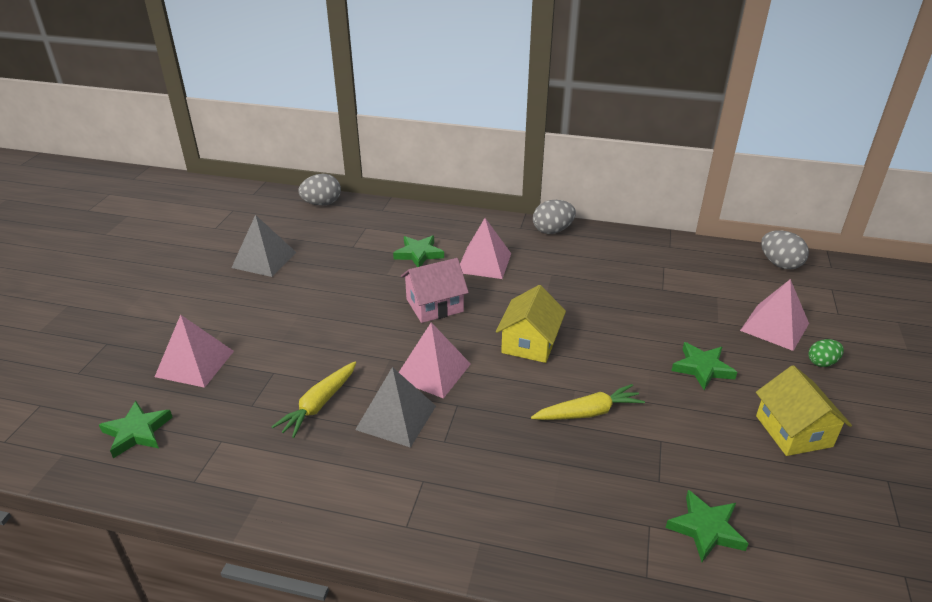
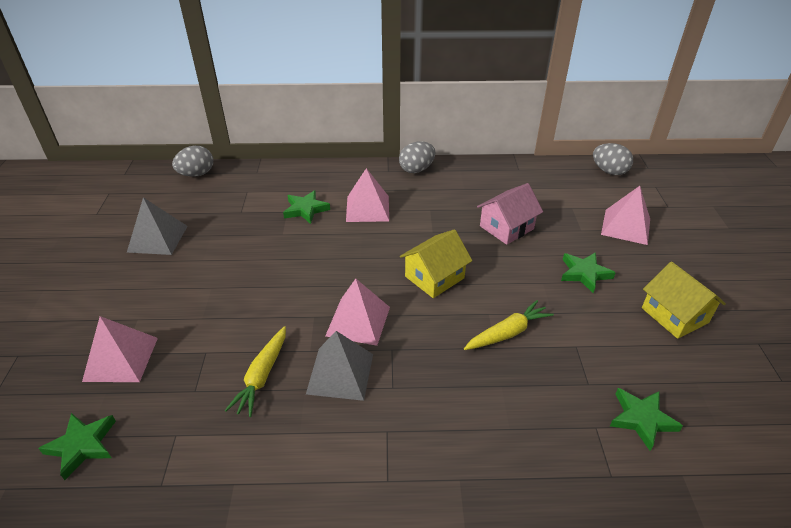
camera: 15 degrees left, 5 degrees up
(434, 305) = (337, 256): pink house -> pink house (506, 227)
(529, 343) = (434, 277): yellow house -> yellow house turned 45 degrees clockwise
(822, 362) = (672, 251): green egg -> none

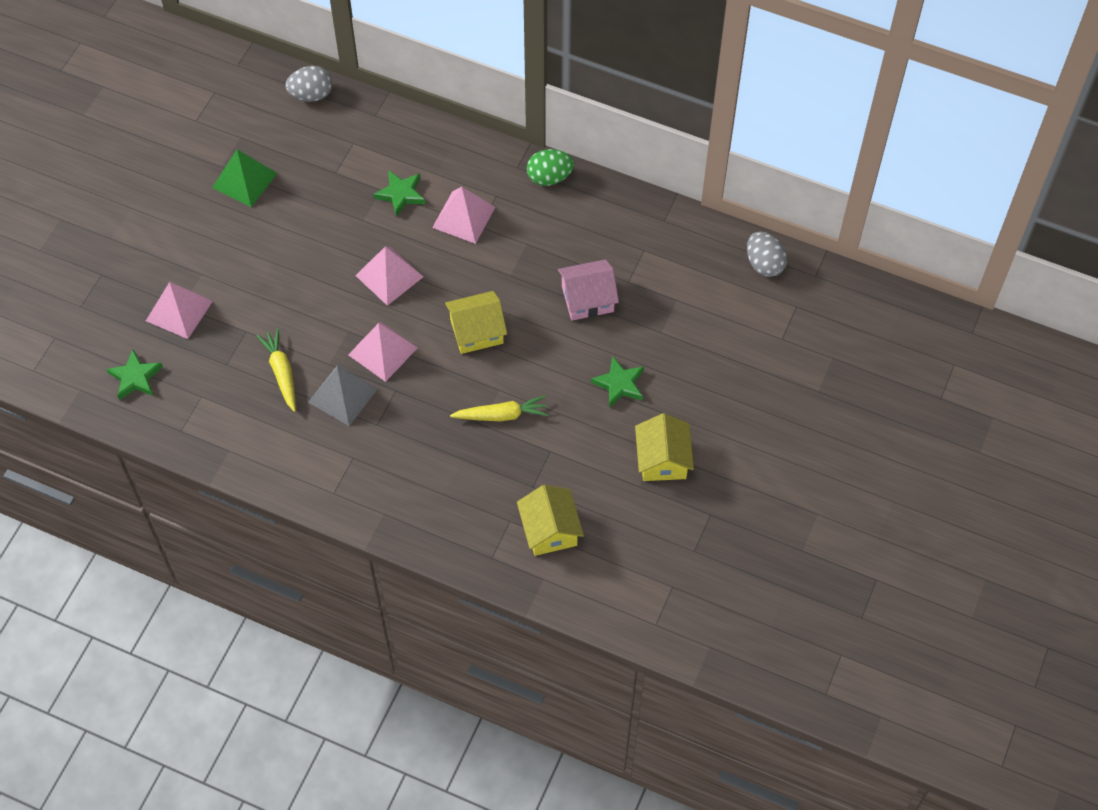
camera: 25 degrees right, 20 degrees up
(158, 238) = (244, 180): grey pyramid -> green pyramid
(262, 376) = (281, 372): yellow carrot -> yellow carrot turned 120 degrees clockwise
(416, 169) = (549, 177): grey egg -> green egg
(626, 226) = (711, 346): pink pyramid -> pink pyramid (389, 276)
(641, 419) = (550, 530): green star -> yellow house

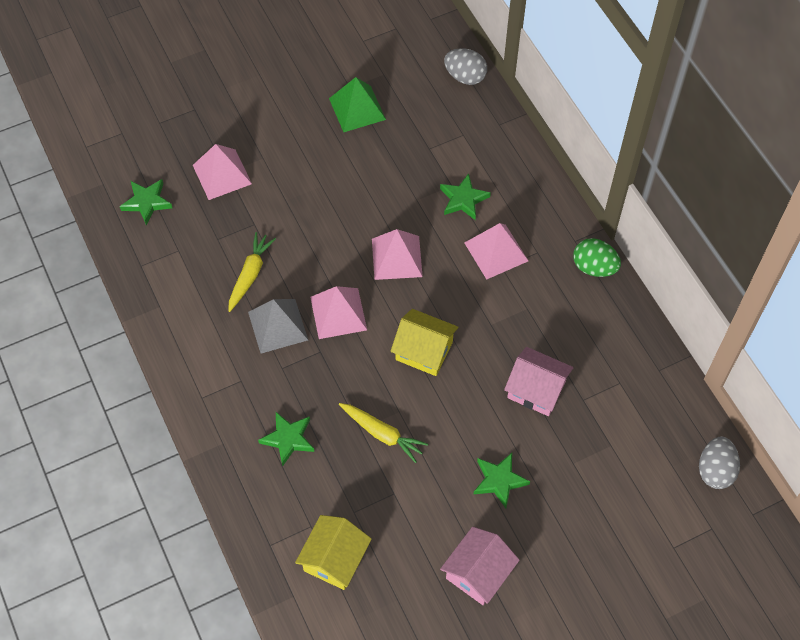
camera: 40 degrees right, 0 degrees up
(433, 472) = (288, 439): none -> green star
(662, 459) = (478, 573): yellow house -> pink house

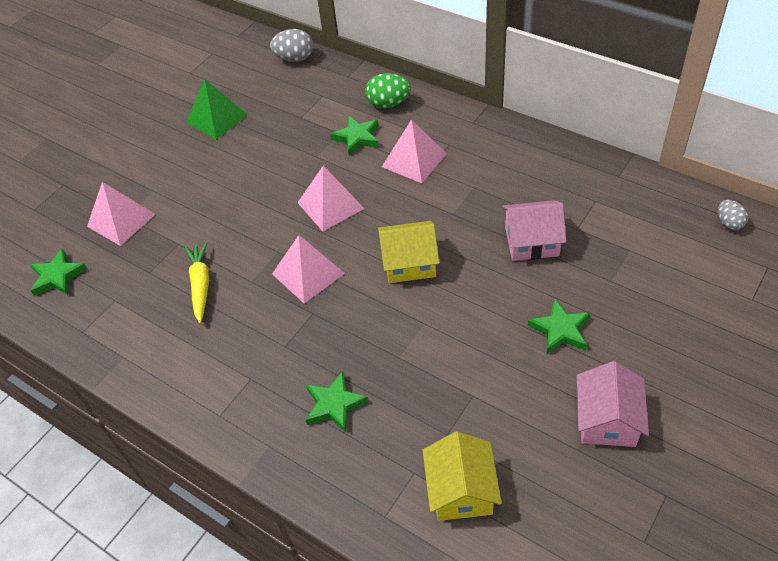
camera: 25 degrees left, 10 degrees down
(278, 326) = (256, 313): grey pyramid -> none
(382, 434) = (423, 350): yellow carrot -> none
(594, 267) = (504, 132): green egg -> green egg (388, 104)
(715, 470) = (729, 223): grey egg -> grey egg, size x0.63

